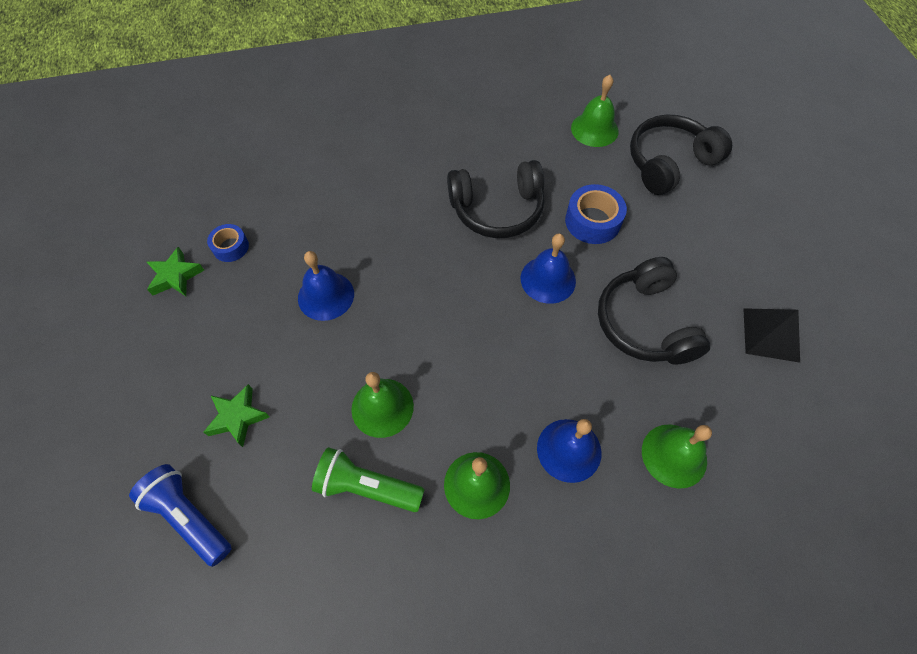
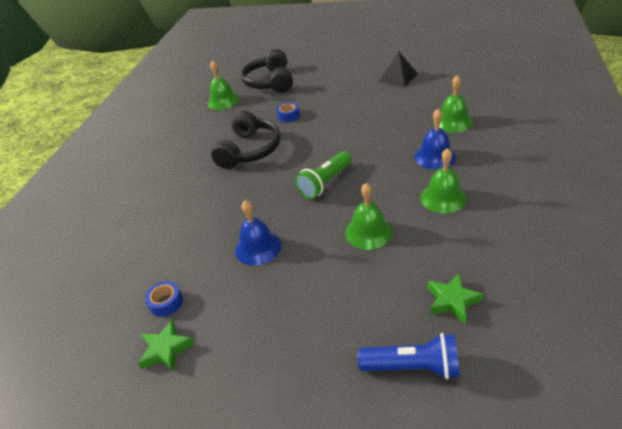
camera: 60 degrees left, 20 degrees down
(189, 517) = (412, 366): blue flashlight -> blue flashlight turned 150 degrees counterclockwise
(237, 417) = (335, 320): green star -> green star (452, 301)
(367, 487) = (426, 250): green flashlight -> green flashlight (325, 183)
(548, 279) = (317, 141): blue bell -> none
(592, 221) = (288, 116): blue tape -> blue tape, size x0.62
(645, 323) = (368, 113): black headphones -> none

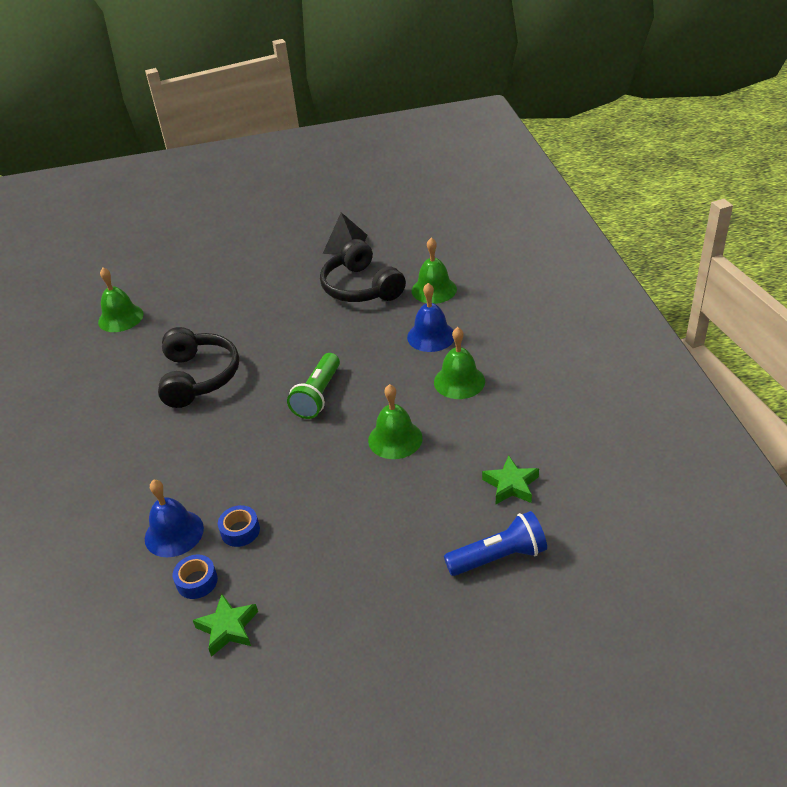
camera: 25 degrees left, 0 degrees up
(258, 247) = (275, 490): blue bell -> blue bell (174, 533)
(270, 82) = (175, 278): black headphones -> black headphones (361, 287)
(288, 116) = (226, 321): blue tape -> blue tape (240, 531)

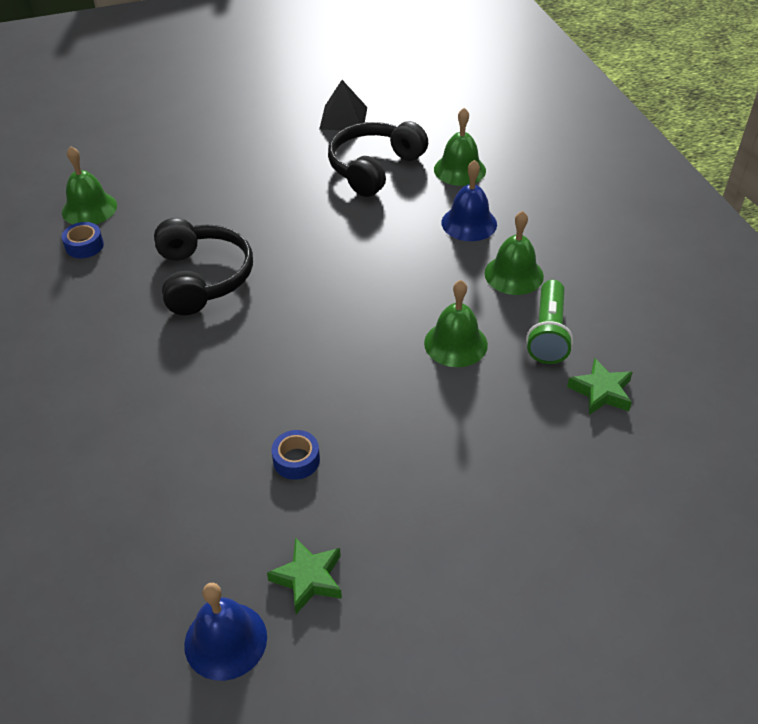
camera: 10 degrees left, 5 degrees up
(174, 533) = (215, 467): blue bell -> blue bell (225, 640)
(197, 581) = (257, 524): blue tape -> blue tape (84, 246)
(318, 395) = (353, 295): green flashlight -> green flashlight (548, 333)
(361, 287) = (374, 168): black headphones -> black headphones turned 75 degrees clockwise
(498, 557) = (607, 476): blue flashlight -> none

